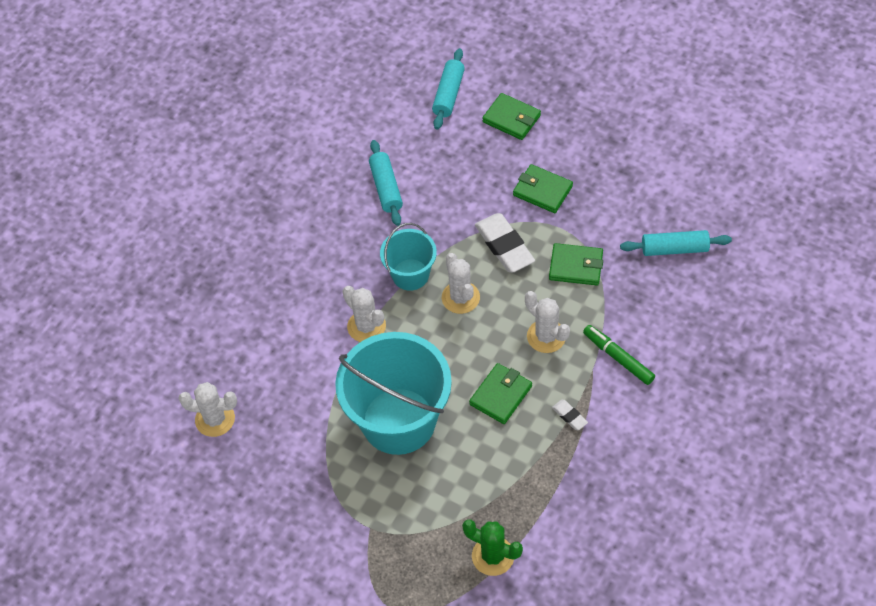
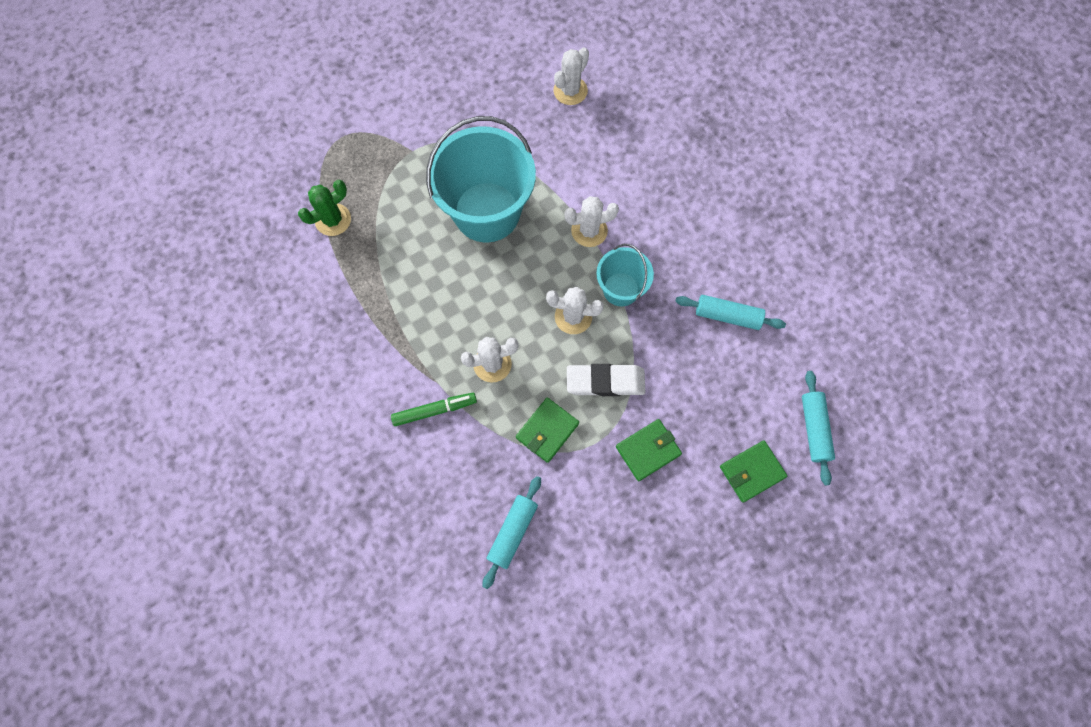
camera: 115 degrees right, 15 degrees up
(448, 94) = (814, 429): turquoise rolling pin -> turquoise rolling pin turned 45 degrees clockwise
(500, 395) = (460, 297): green wallet -> none
(569, 416) = (407, 339): white eraser -> none

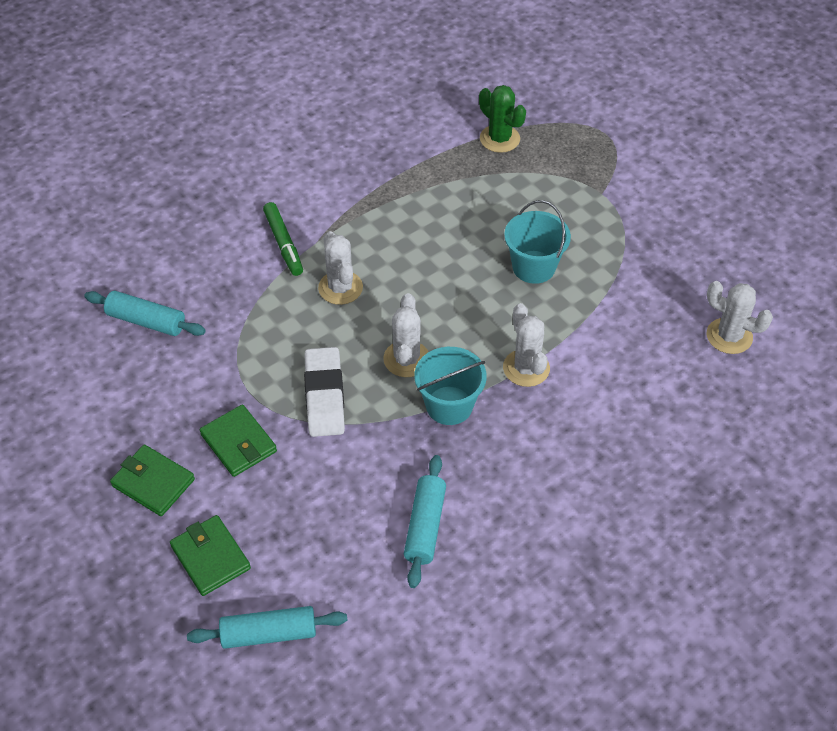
camera: 85 degrees right, 20 degrees down
(487, 212) = (533, 267): turquoise bucket -> turquoise bucket, size x0.53
(547, 431) = (262, 343): green wallet -> green wallet (153, 483)

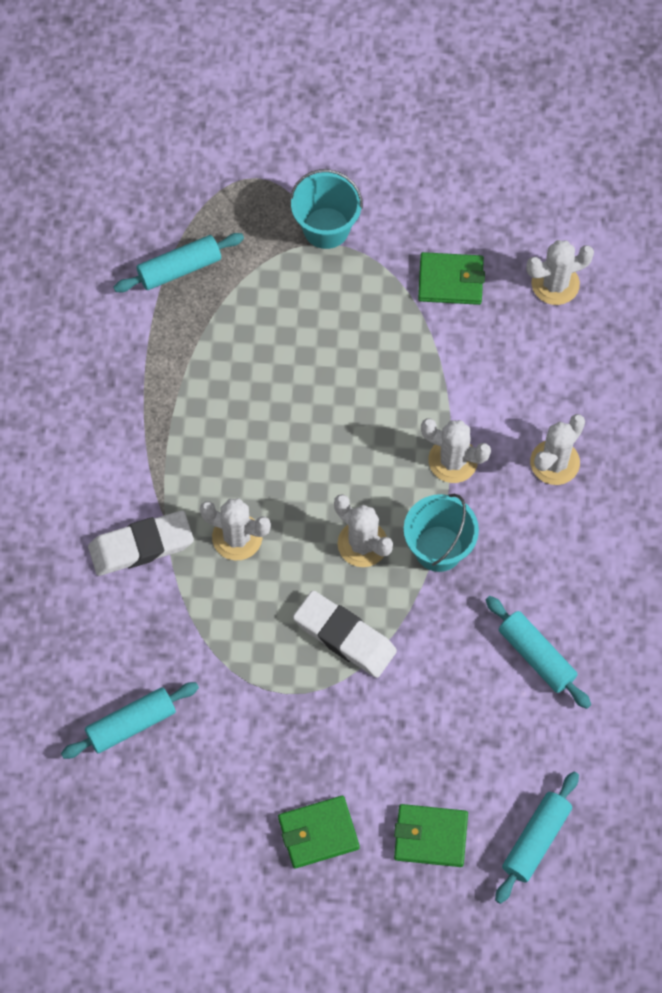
camera: 50 degrees left, 15 degrees up
(239, 443) = (335, 738): green wallet -> green wallet (450, 280)
(283, 244) = (141, 546): green marker -> white eraser
(499, 139) = (179, 268): green cactus -> turquoise rolling pin
(533, 267) = (353, 366): turquoise bucket -> turquoise bucket (326, 228)
(592, 430) = (554, 462): none -> white cactus

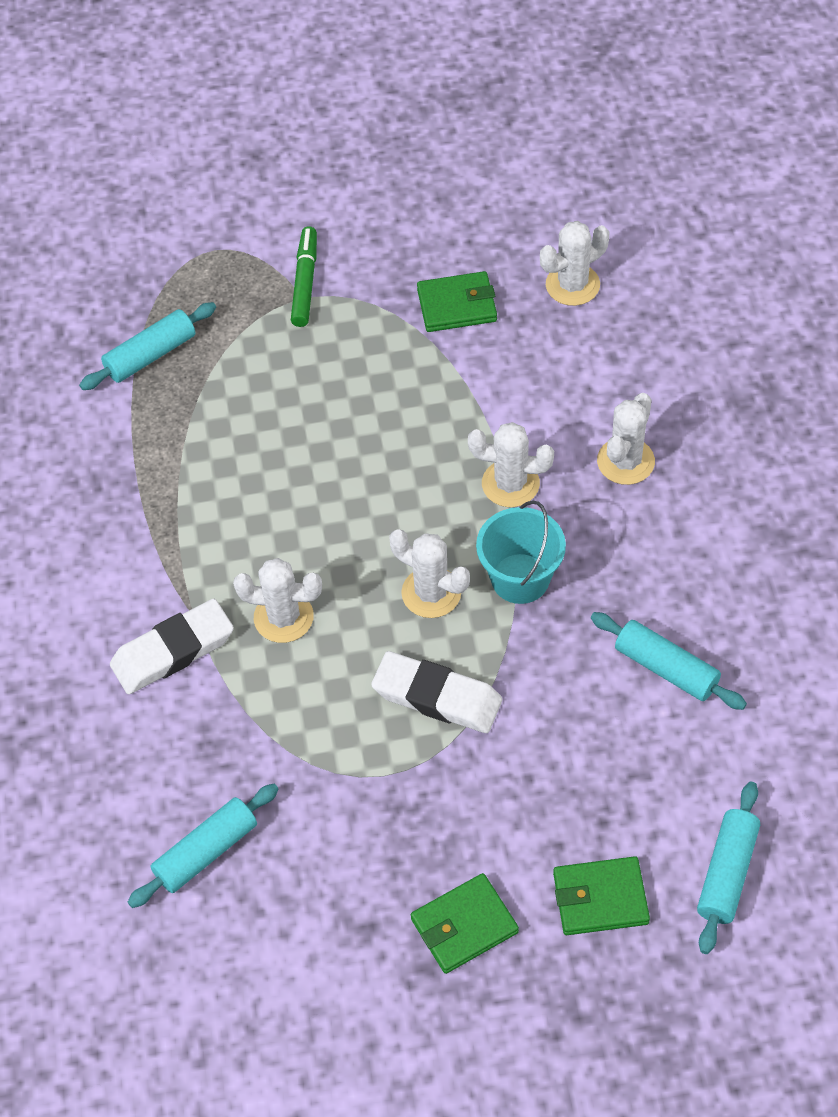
camera: 10 degrees left, 10 degrees down
(326, 228) = (305, 282): turquoise bucket -> green marker

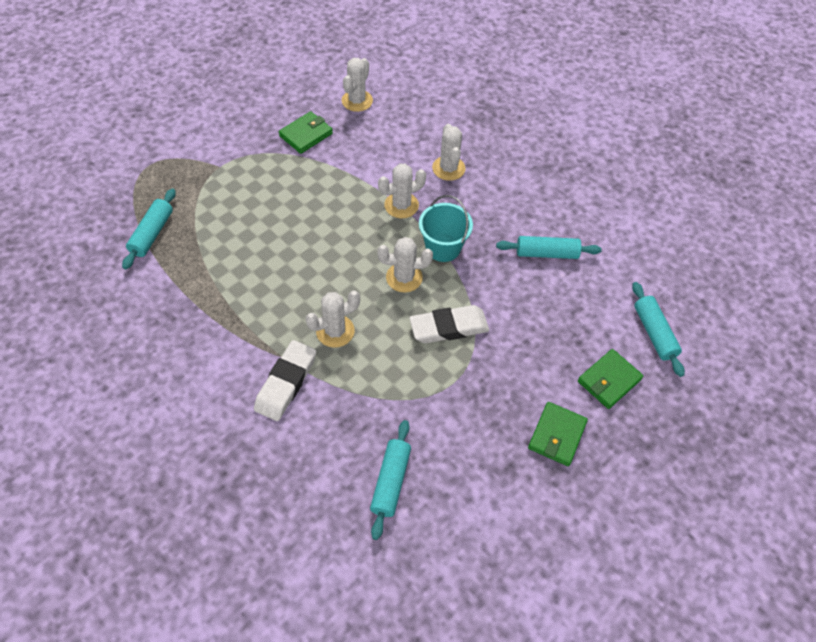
camera: 40 degrees left, 0 degrees up
(305, 282) = (214, 158): green marker -> none

